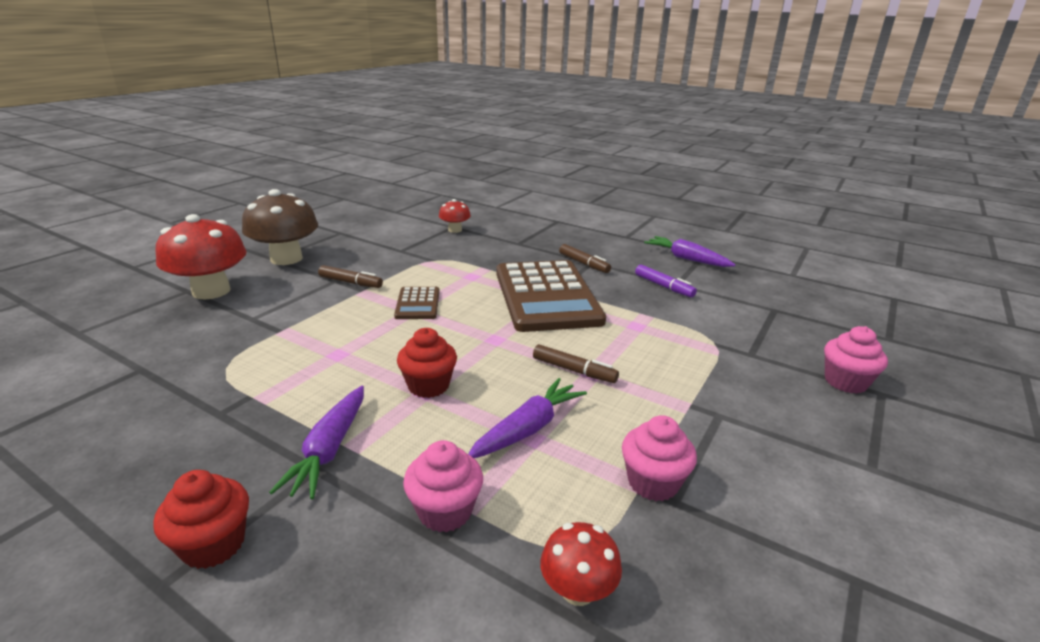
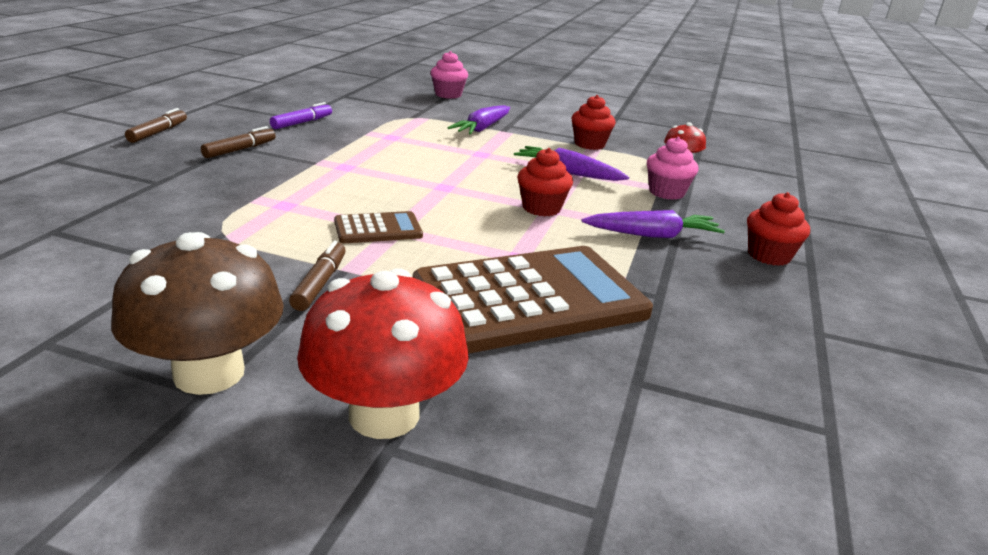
camera: 105 degrees left, 0 degrees up
(455, 230) = (75, 228): red mushroom -> none
(546, 296) = (338, 167): brown calculator -> brown calculator (530, 299)
(574, 370) = (481, 159): brown marker -> brown marker (158, 132)
(653, 482) = (589, 144): pink cupcake -> red cupcake
(686, 259) = (225, 109): purple carrot -> purple carrot (482, 128)

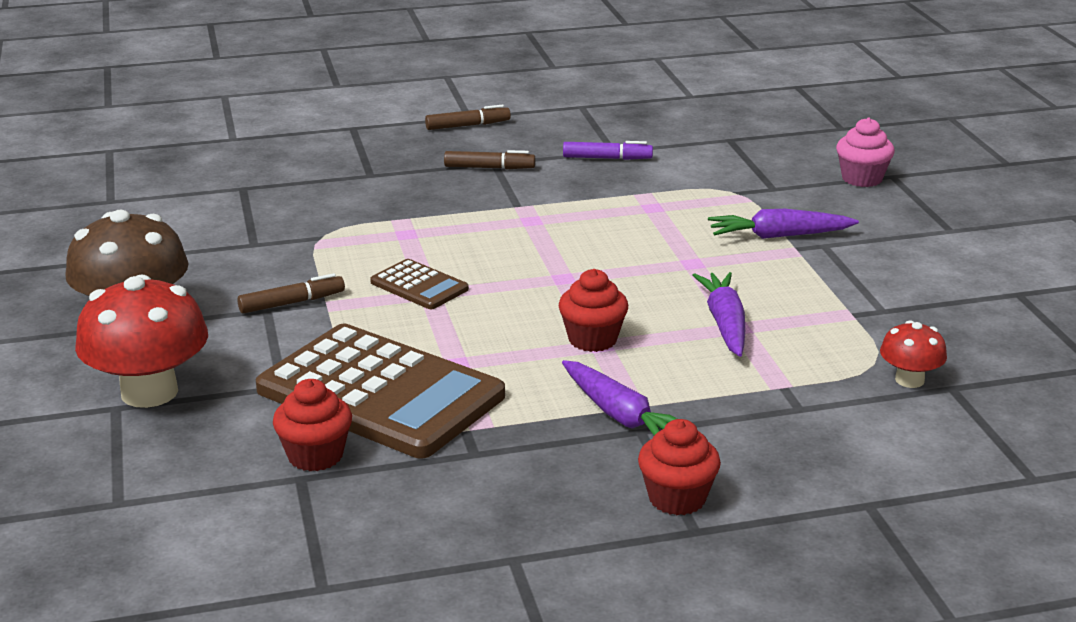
camera: 60 degrees right, 0 degrees up
(589, 144) = (855, 308): red cupcake -> red cupcake (315, 456)
(666, 192) = (772, 395): pink cupcake -> none

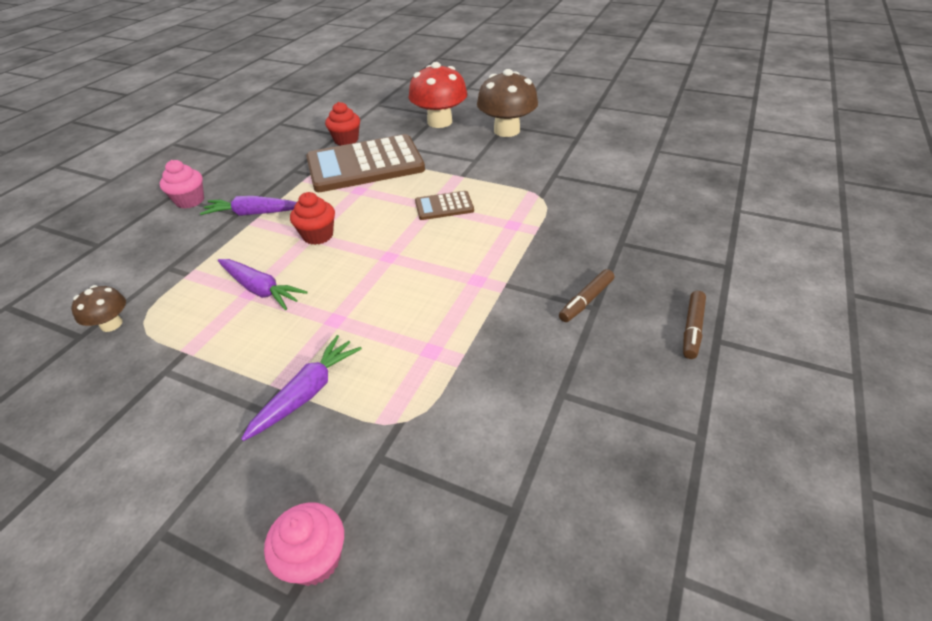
camera: 130 degrees right, 15 degrees up
(291, 303) = (473, 167): brown marker -> none
(607, 158) = (547, 379): purple marker -> none
(677, 498) = (190, 201): red cupcake -> pink cupcake
(909, 380) = (111, 324): red mushroom -> brown mushroom

